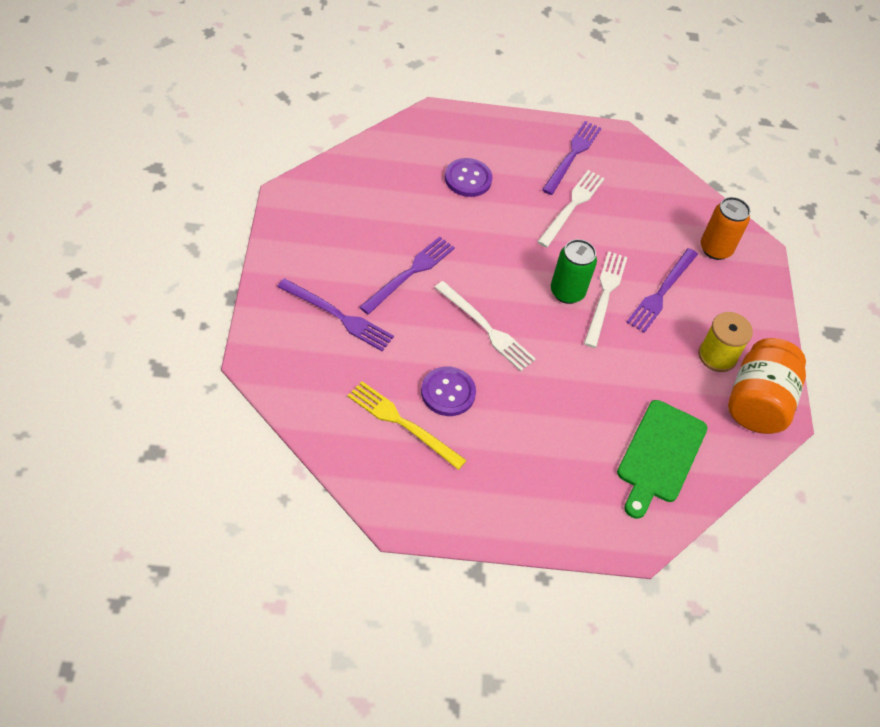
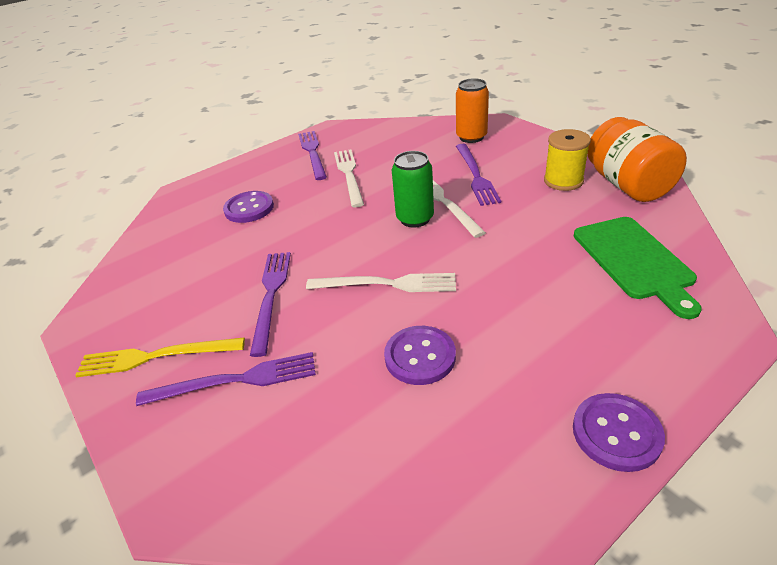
camera: 30 degrees left, 15 degrees down
(402, 423) = (414, 421): yellow fork -> yellow fork (155, 357)
(492, 522) = (616, 433): none -> purple button

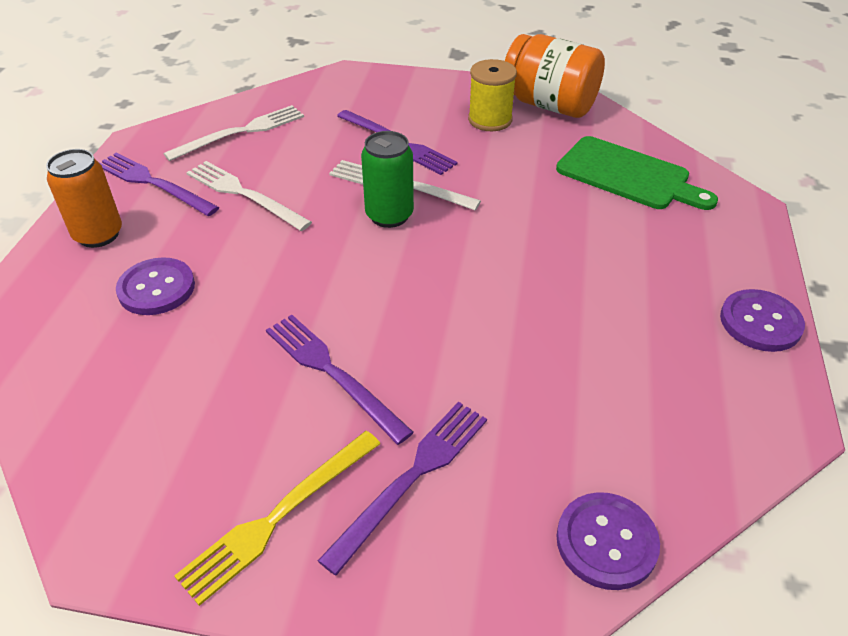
camera: 45 degrees left, 5 degrees up
(387, 284) = (445, 297): white fork -> white fork (241, 132)
(420, 356) = (559, 348): purple button -> purple button (606, 542)
(471, 137) = (340, 100): orange can -> orange can (98, 235)

